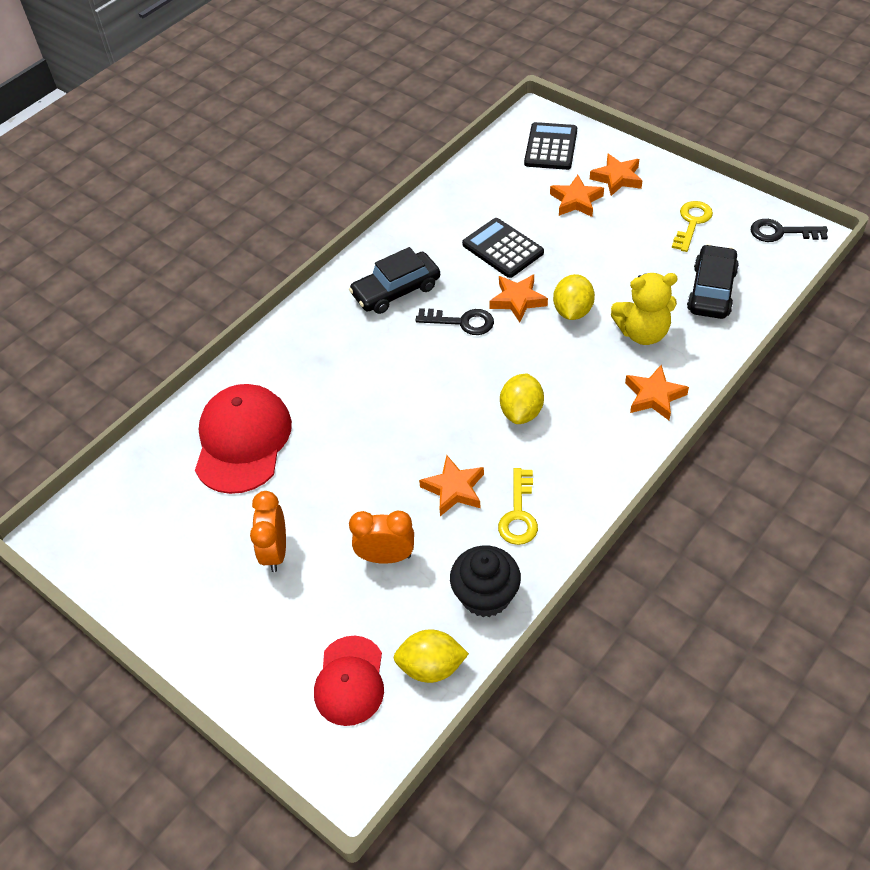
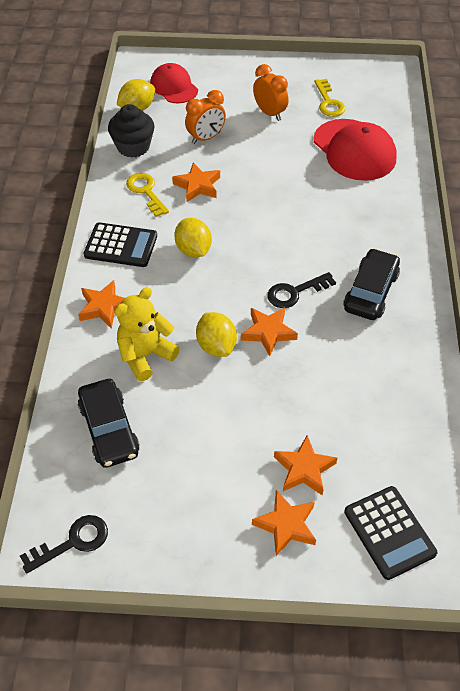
camera: 140 degrees right, 0 degrees up
(502, 249) = (324, 375): black calculator -> black calculator (121, 245)
(692, 223) = (171, 504): yellow key -> yellow key (328, 102)

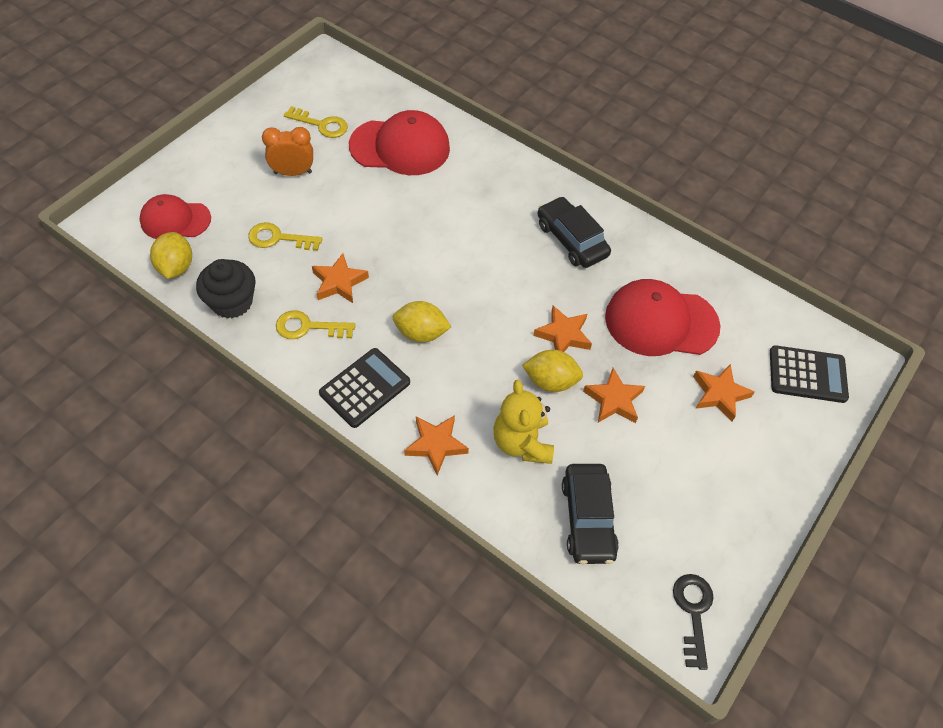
camera: 60 degrees left, 5 degrees up
(109, 429) = (587, 518): black car -> black car turned 75 degrees clockwise
(206, 138) = (278, 238): orange clock -> yellow key
(286, 525) = (764, 438): orange star -> orange star (613, 400)
(295, 292) = (532, 289): black key -> none
(343, 391) = (661, 321): none -> red cap

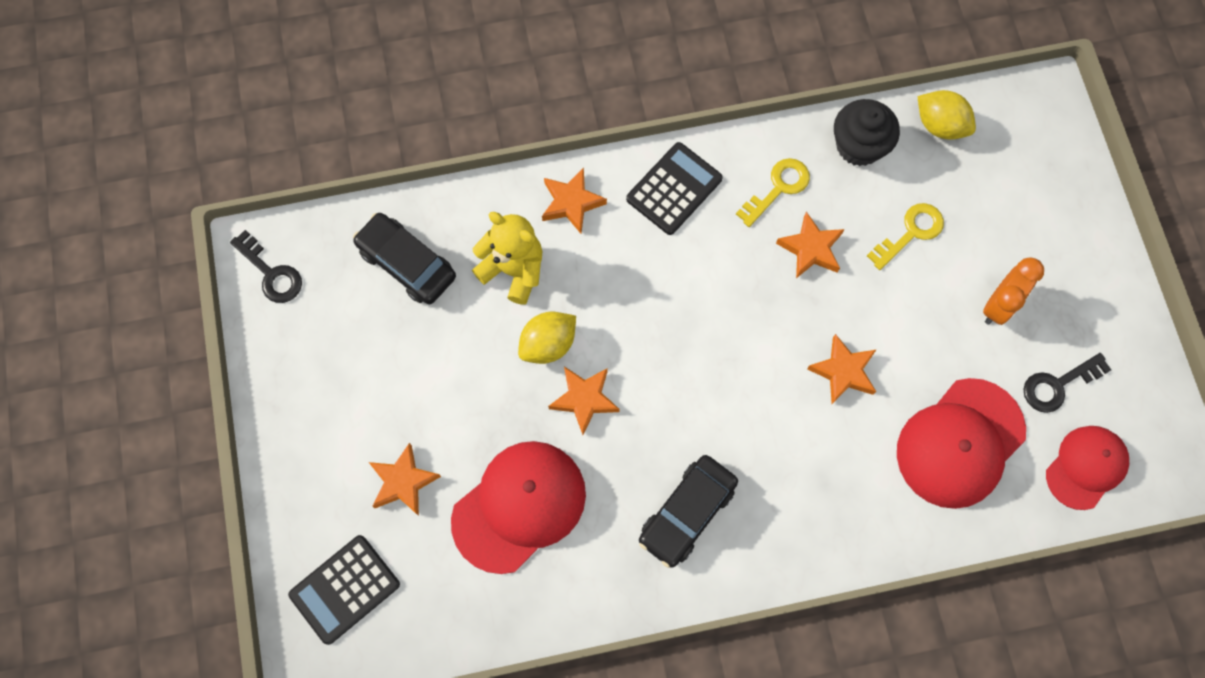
camera: 135 degrees right, 15 degrees up
(175, 220) = (1006, 158): red cap -> red cap (1086, 467)
(321, 125) = (1058, 385): yellow key -> black key
(365, 388) = (674, 189): black calculator -> black calculator turned 135 degrees counterclockwise
(421, 333) = (693, 276): yellow lemon -> none
(571, 239) = (687, 513): black car -> black car turned 120 degrees clockwise
(613, 400) = (483, 382): orange star -> orange star (843, 371)

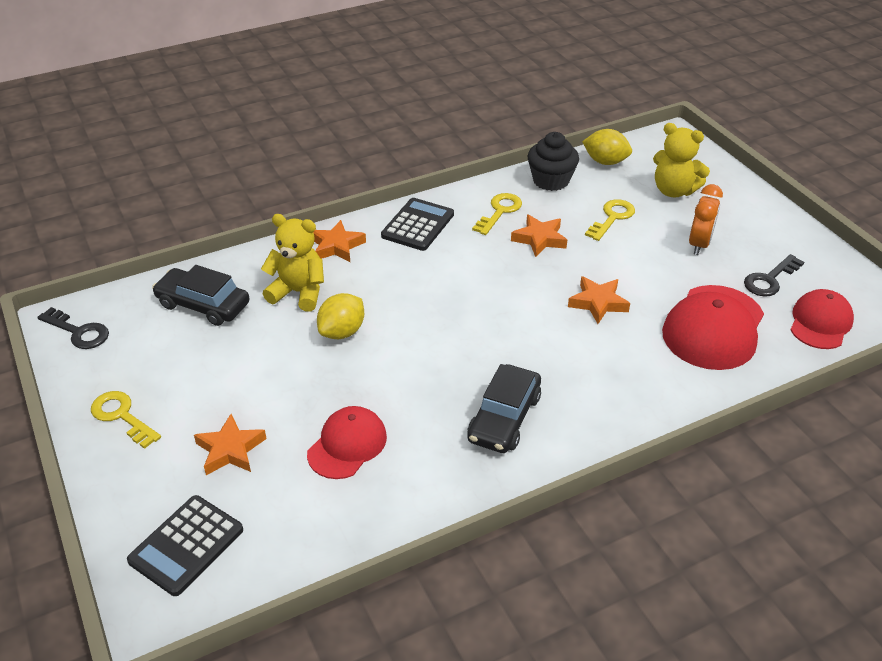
camera: 15 degrees left, 30 degrees down
(303, 408) = (122, 416): none -> yellow key
(519, 506) = (347, 445): red cap -> red cap, size x0.64
(584, 399) = (385, 360): orange star -> none
(1006, 201) = (673, 191): none -> yellow teddy bear

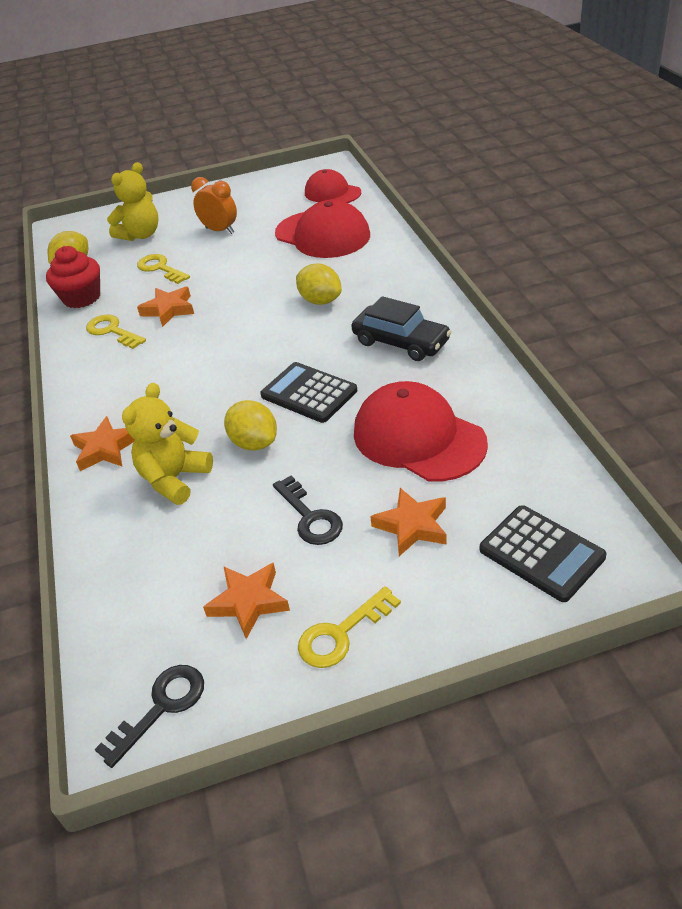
camera: 75 degrees left, 0 degrees up
(203, 304) = (159, 567): black car -> none
(347, 445) = (418, 438): red cap -> red cap, size x1.57
(418, 225) = (102, 386): black calculator -> black calculator (309, 393)
(551, 180) = (82, 298): black cupcake -> red cupcake
(573, 344) = (320, 301): none -> yellow lemon
(598, 303) = (272, 284): orange star -> orange star (249, 602)
(769, 280) = (277, 206): black key -> black key (310, 517)

